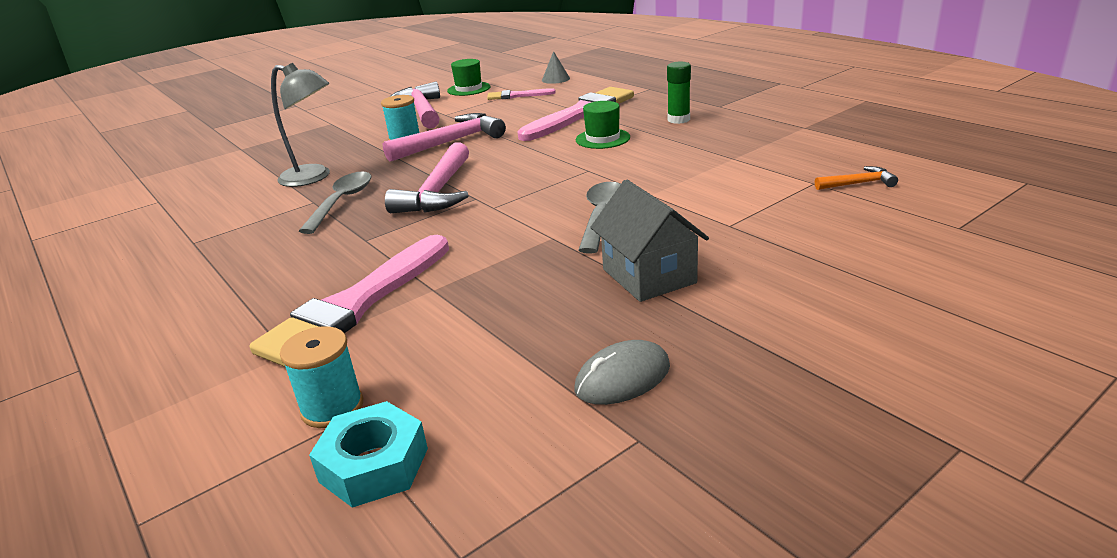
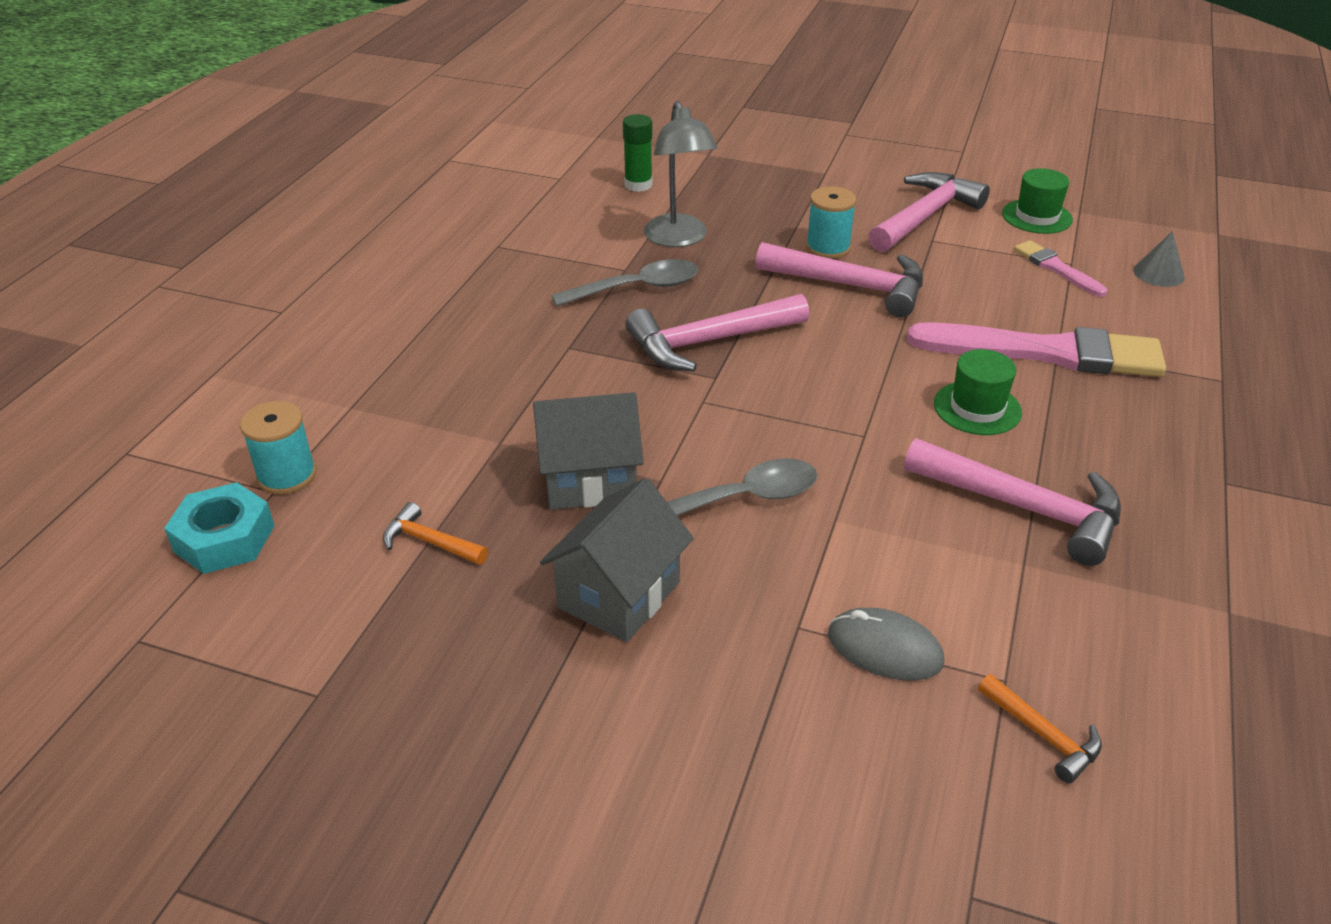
camera: 55 degrees right, 10 degrees up
(356, 304) = (446, 406): pink brush -> none
(511, 344) = (430, 542): none -> orange hammer
(522, 262) = (589, 481): none -> grey house
(622, 378) = (408, 647): grey mouse -> grey mouse (884, 648)
(678, 119) = (1120, 457): green glue stick -> green glue stick (638, 185)
(692, 147) = (1024, 508): none -> pink hammer

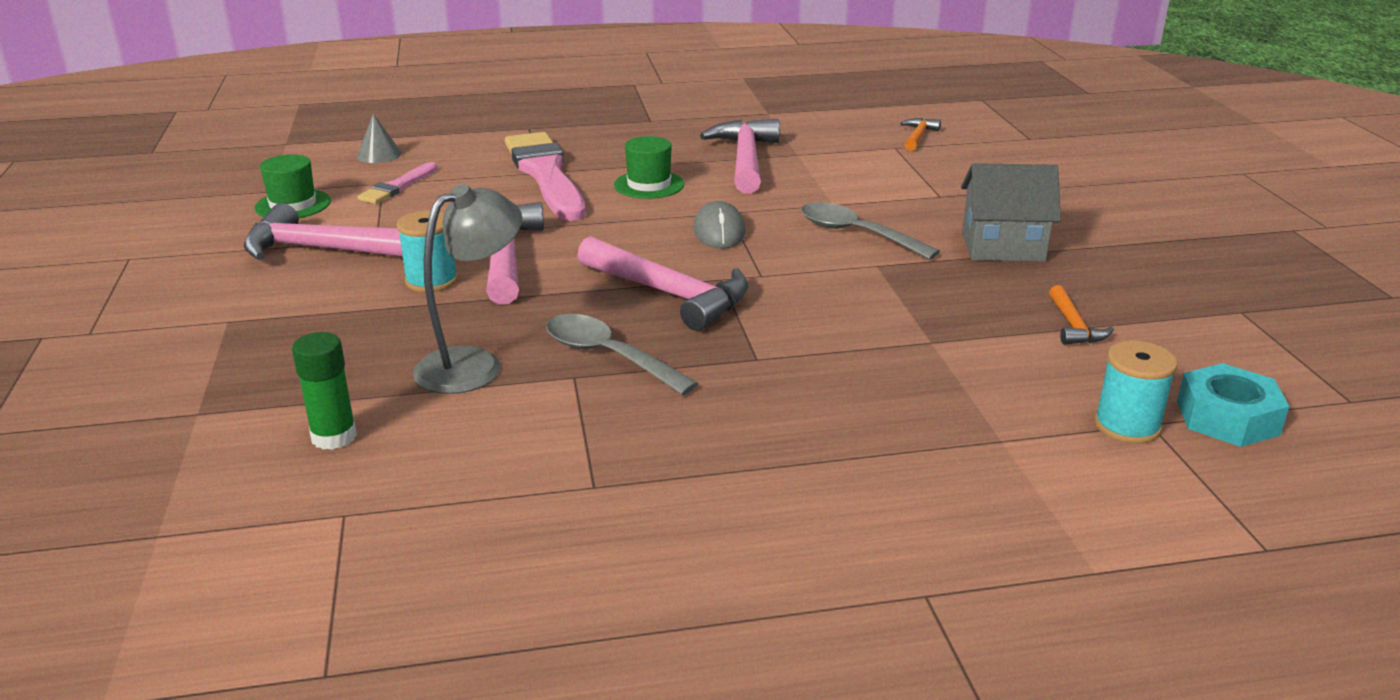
camera: 120 degrees left, 10 degrees down
(589, 481) = (918, 289): grey house -> none
(884, 648) = (920, 173): grey mouse -> grey mouse (719, 231)

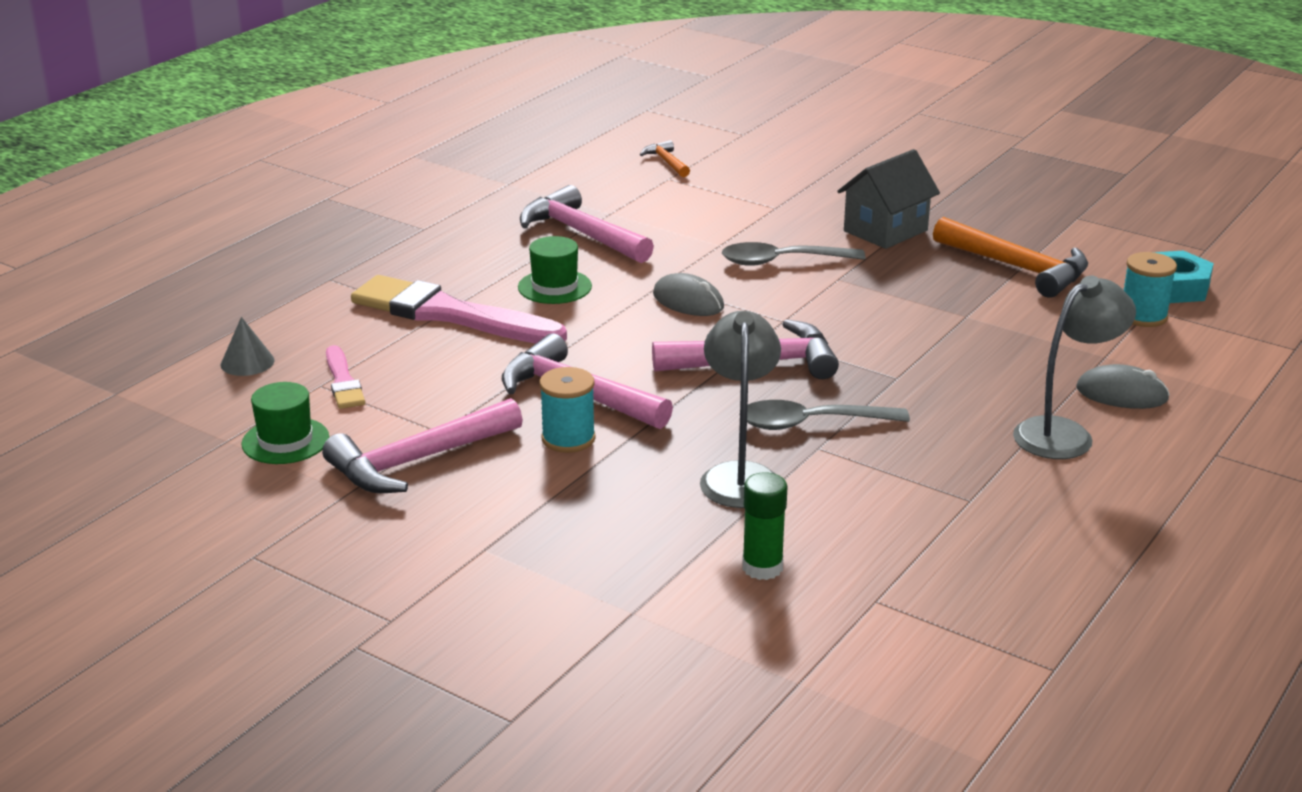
camera: 45 degrees left, 0 degrees up
(804, 483) = (1064, 433): none -> grey lamp
(943, 481) = (1121, 394): none -> grey mouse
(1073, 326) = (1017, 268): orange hammer -> orange hammer, size x2.00

